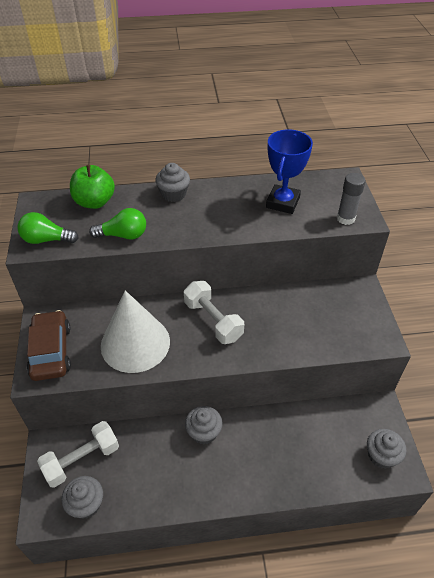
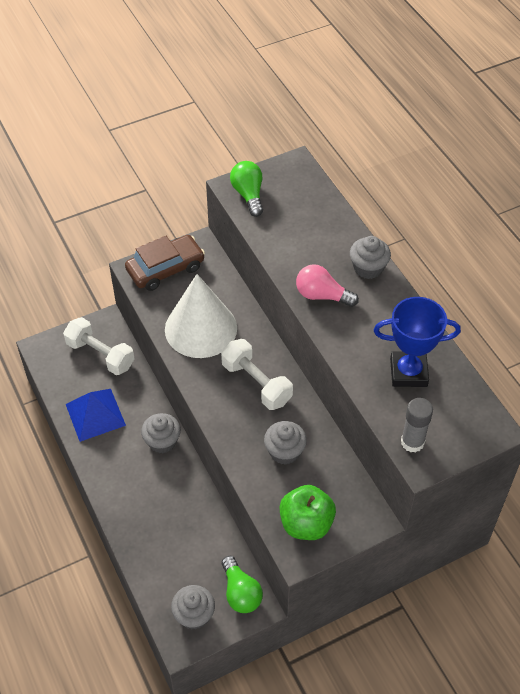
camera: 70 degrees right, 5 degrees up
(86, 504) = (62, 375): grey cupcake -> grey cupcake (284, 451)
(95, 202) = (320, 208): green apple -> green apple (306, 524)
(123, 235) = (283, 249): green light bulb -> green light bulb (240, 592)
(148, 483) = (95, 414): none -> blue pyramid
(186, 226) = (322, 295): none -> pink light bulb
(213, 321) = (256, 383): white dumbbell -> white dumbbell turned 75 degrees counterclockwise

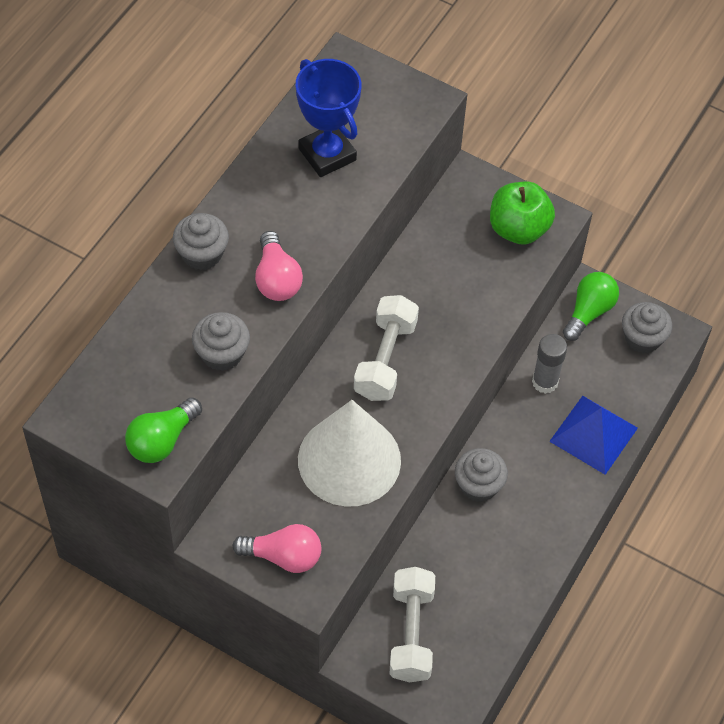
camera: 125 degrees left, 5 degrees up
(95, 414) = (497, 580): blue pyramid -> blue pyramid (593, 434)
(165, 269) = (283, 556): brown car -> pink light bulb
(284, 451) = (451, 288): grey cupcake -> grey cupcake (222, 354)
(412, 442) = (411, 116): grey glue stick -> grey glue stick (545, 382)

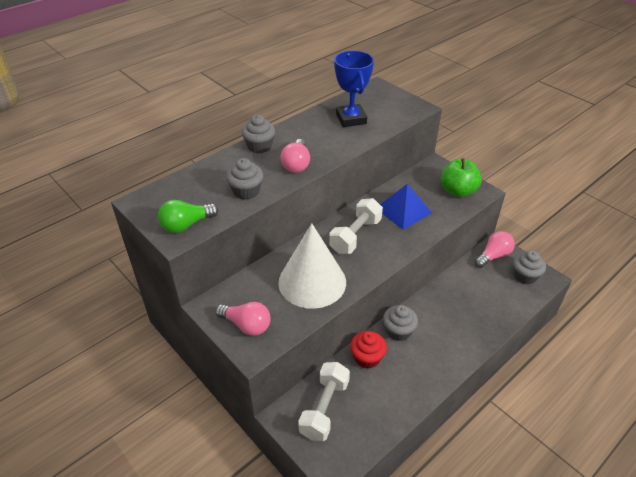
camera: 20 degrees right, 15 degrees down
(446, 541) = (367, 358): none -> red cupcake
(545, 382) = (457, 285): grey glue stick -> none
(589, 312) = (493, 256): green light bulb -> pink light bulb
(593, 434) = (481, 320): blue pyramid -> blue pyramid (403, 210)

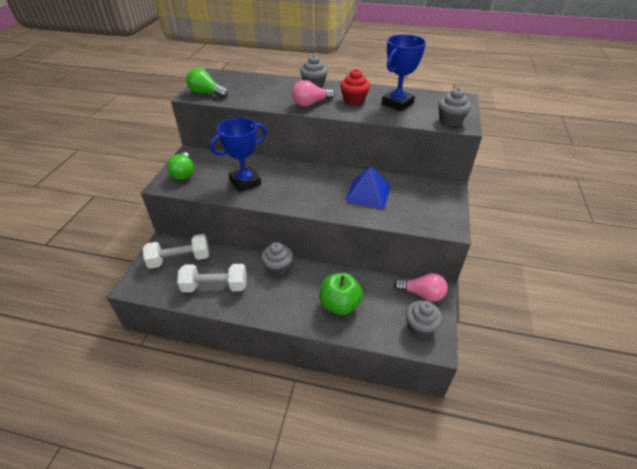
camera: 55 degrees right, 0 degrees up
(246, 191) = (260, 98): grey cupcake -> grey cupcake (450, 121)
(247, 325) = (184, 173): pink light bulb -> green light bulb
(312, 282) = (245, 182): white cone -> blue trophy
(355, 236) = (312, 182): white dumbbell -> white dumbbell (215, 286)
(367, 358) = (239, 261): red cupcake -> red cupcake (354, 100)
(458, 191) = (431, 213): green apple -> green apple (339, 305)

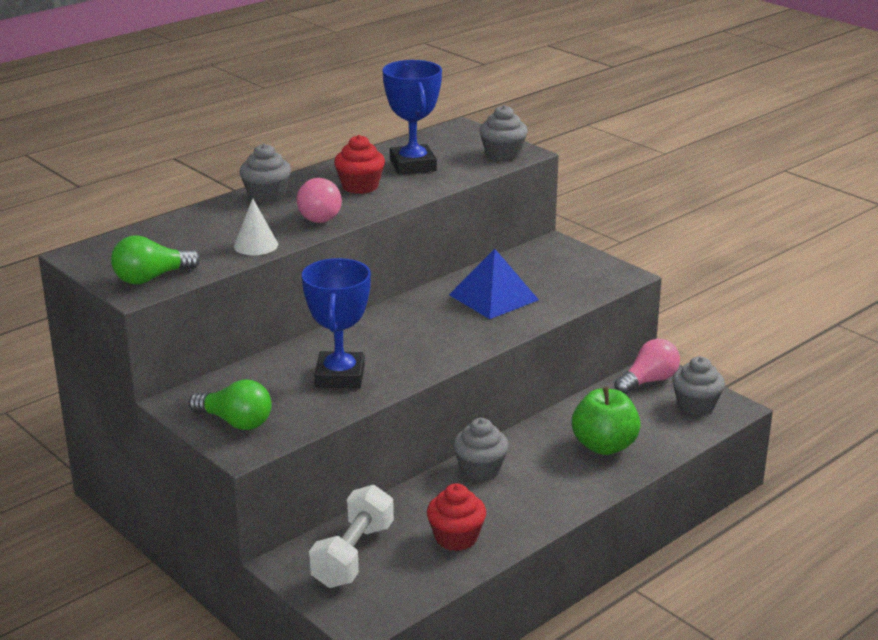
camera: 55 degrees left, 15 degrees down
(215, 286) = (456, 538): white dumbbell -> red cupcake
(261, 101) = (256, 245): none -> white cone

